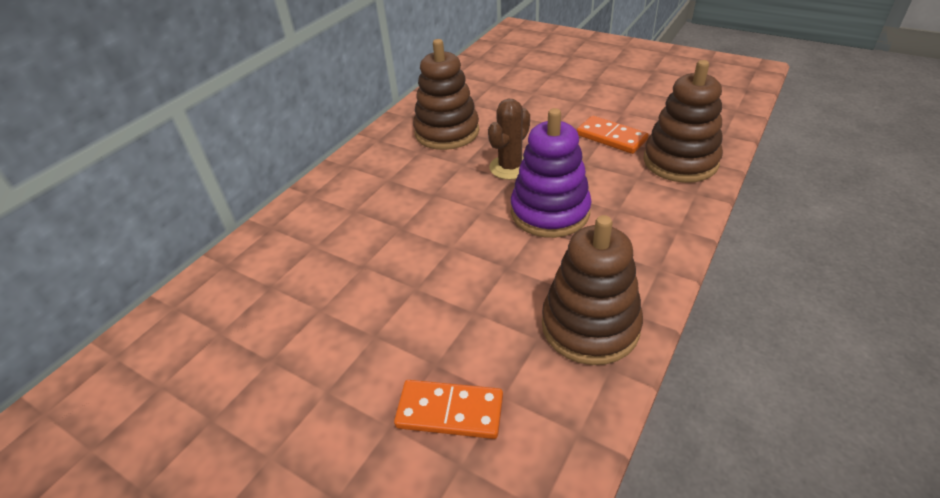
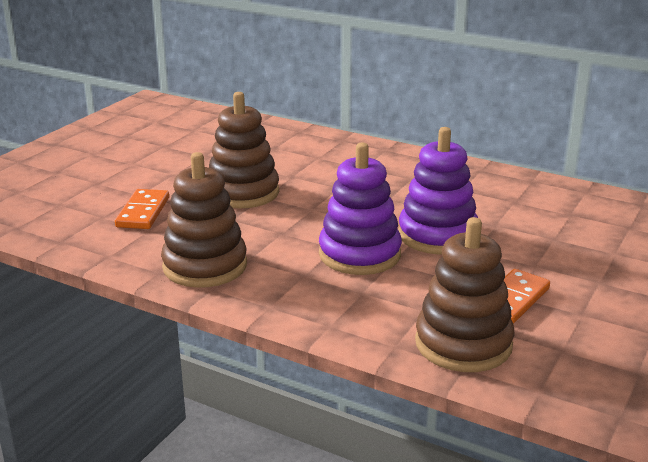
camera: 85 degrees right, 15 degrees down
(447, 132) = (502, 202): brown stacking toy -> brown stacking toy (243, 193)
(510, 167) = (437, 235): brown cactus -> purple stacking toy

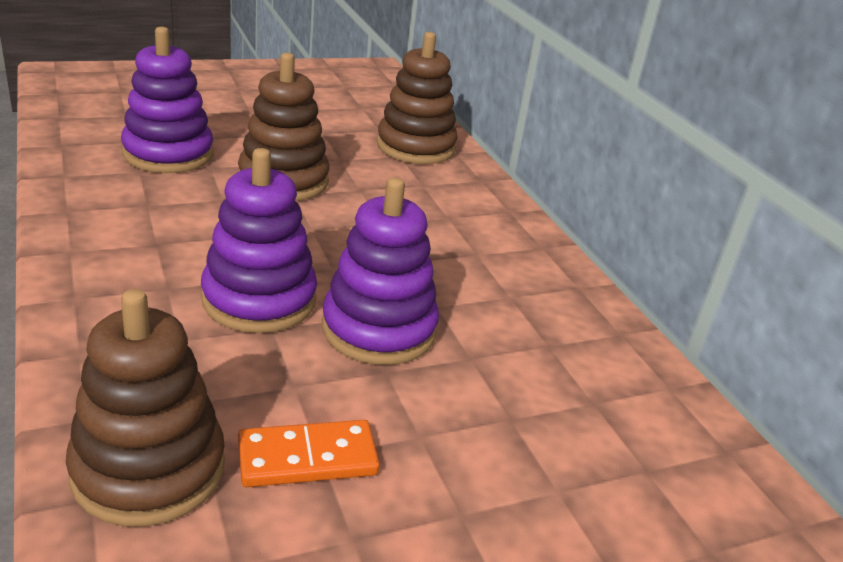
camera: 35 degrees right, 5 degrees up
(143, 212) = (168, 154): orange domino -> purple stacking toy
(205, 266) = (109, 227): brown stacking toy -> brown stacking toy (415, 147)

